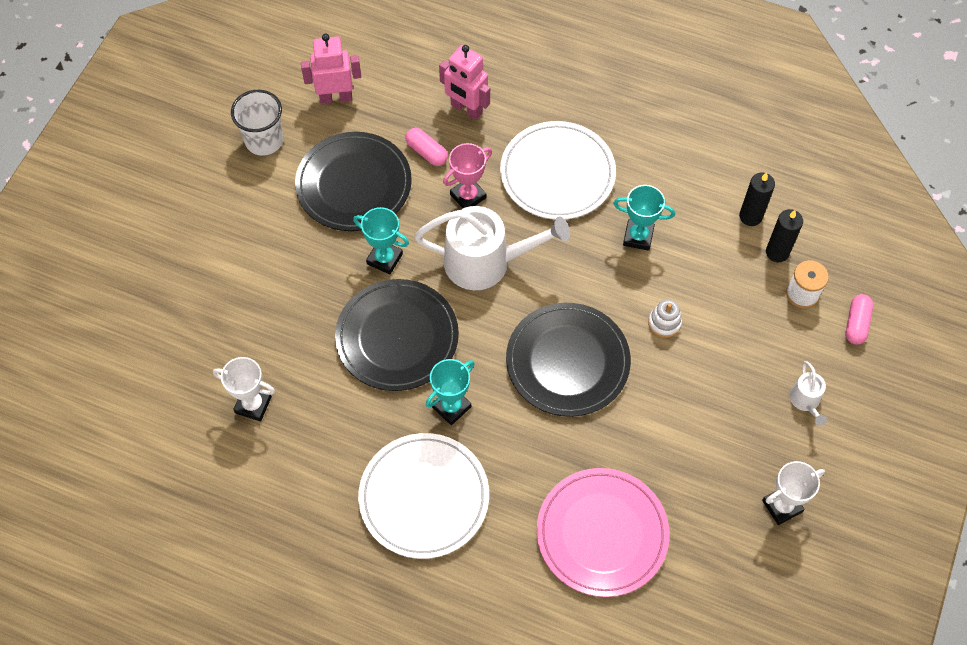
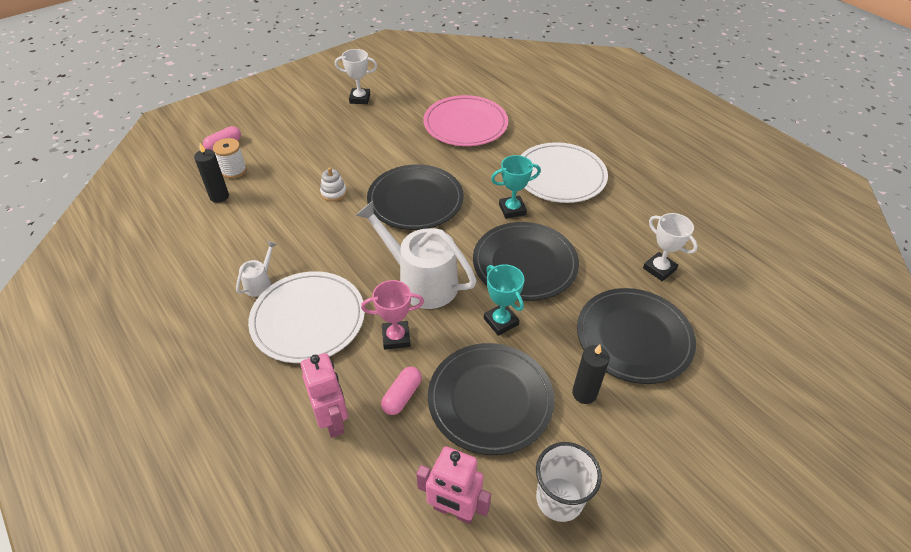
camera: 150 degrees left, 15 degrees down
(253, 305) = (634, 337): none -> black plate
(427, 152) = (402, 396): pink capsule -> pink capsule turned 45 degrees clockwise
(638, 237) = (296, 246): turquoise trophy -> none
(750, 216) = (208, 223): black candle -> black candle (584, 393)
(805, 401) = (296, 128): white watering can -> white watering can (260, 283)

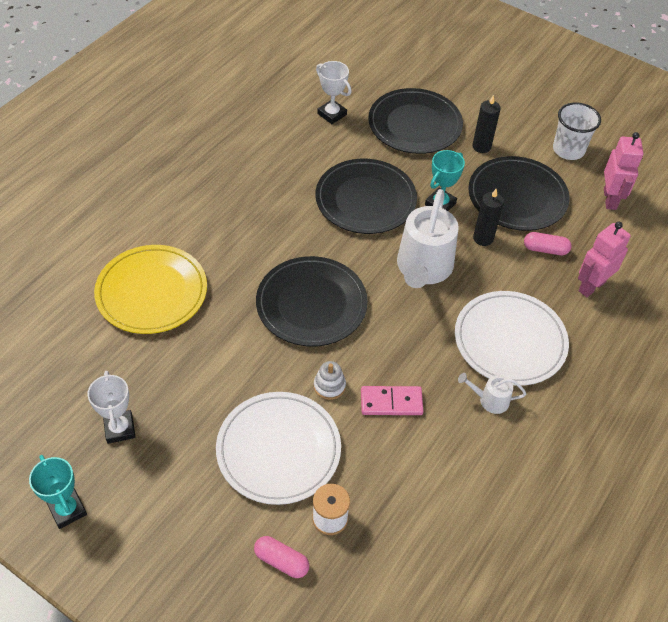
camera: 110 degrees left, 5 degrees up
(219, 196) = (384, 509): black candle -> black candle (483, 238)
(298, 222) = (391, 402): none -> pink domino
(396, 337) = (494, 269): pink trophy -> none
(465, 124) = (152, 292): pink plate -> yellow plate
(512, 209) = (294, 221): turquoise trophy -> turquoise trophy (67, 510)
(560, 176) = (225, 192): white plate -> white plate (278, 449)
(659, 269) = (332, 114): white trophy -> white trophy turned 75 degrees counterclockwise

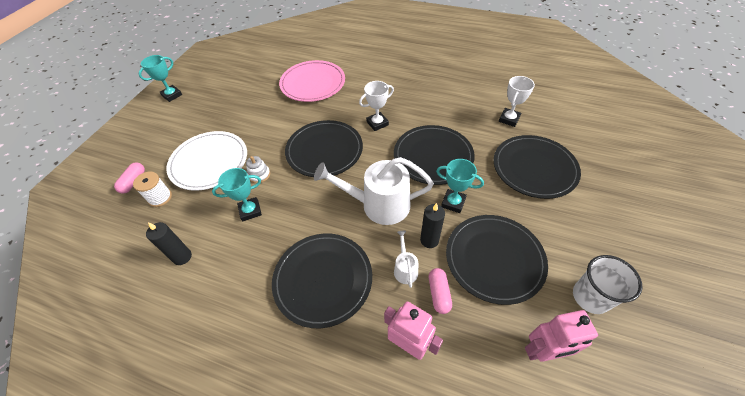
camera: 80 degrees right, 0 degrees up
(120, 429) = (220, 98): white trophy -> white trophy (377, 123)
(152, 292) = (313, 83): yellow plate -> pink plate
(391, 402) = (250, 211): pink domino -> turquoise trophy
(481, 146) = (541, 219): black candle -> black candle (182, 257)
(490, 400) = (260, 274): white watering can -> white watering can (405, 269)
(510, 340) = (323, 280): white plate -> black plate

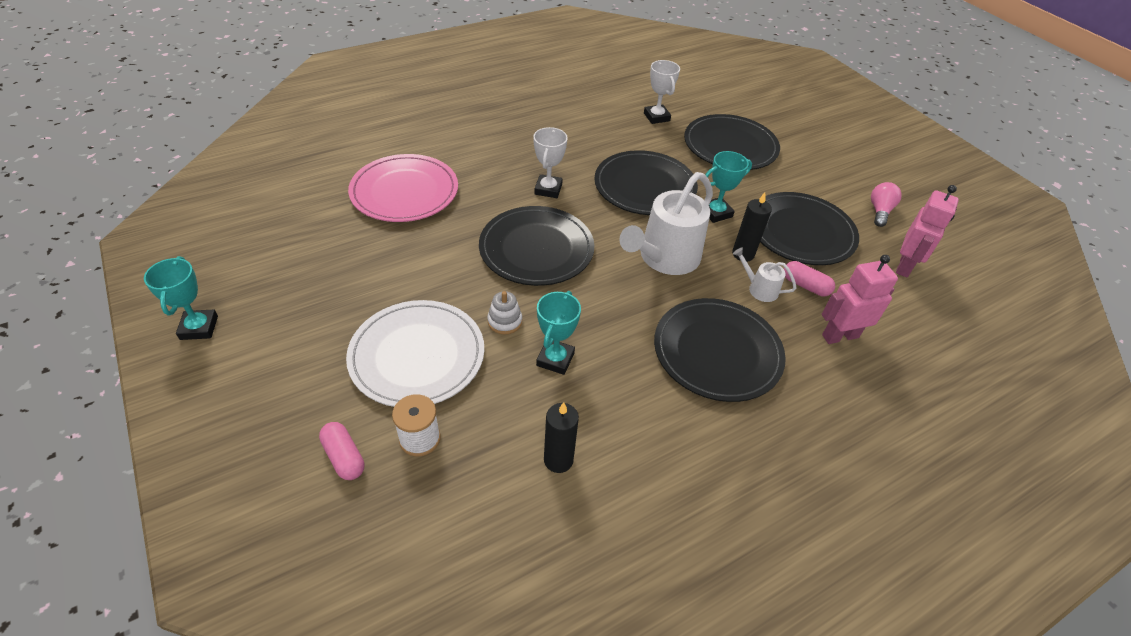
camera: 55 degrees left, 5 degrees down
(590, 297) = (879, 211): white cup -> pink light bulb

